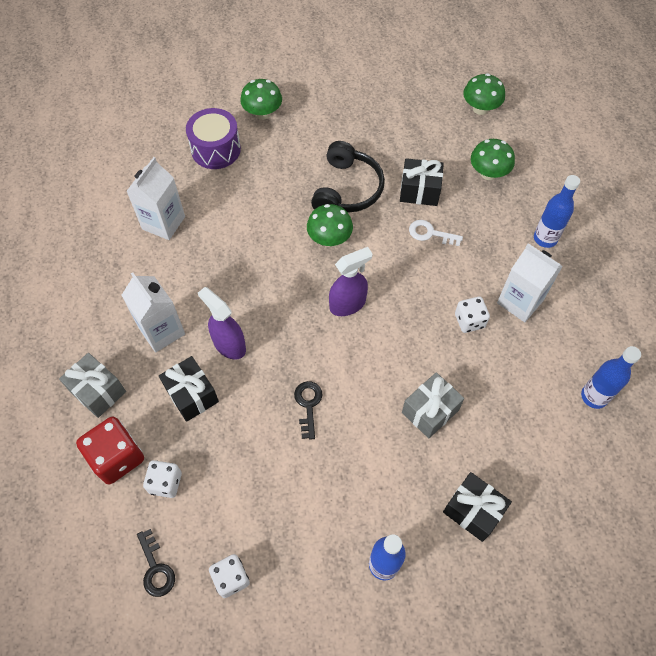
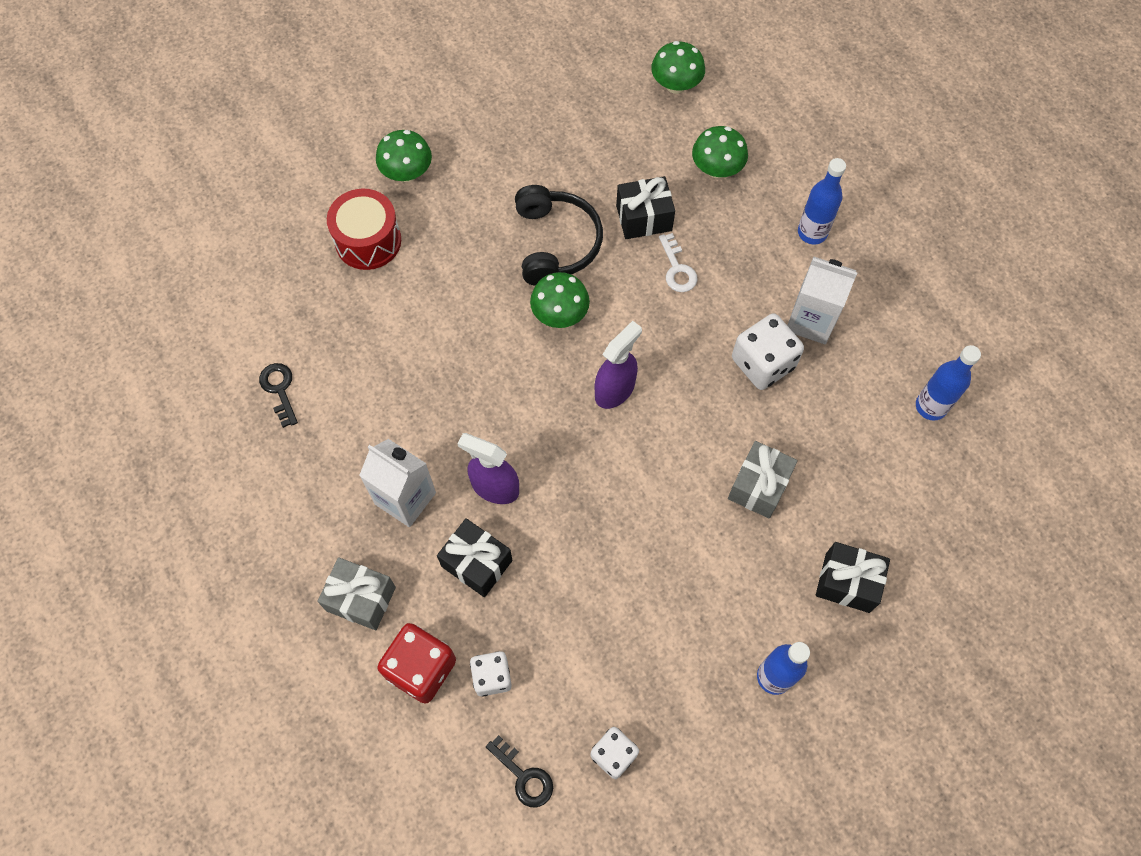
camera: 20 degrees left, 5 degrees up
(163, 223) = (345, 360): white carton -> none
(216, 149) = (368, 241): purple drum -> red drum
(308, 405) = (618, 527): black key -> black key (279, 390)
(430, 233) = (677, 269): white key -> white key turned 105 degrees counterclockwise
(469, 321) = (763, 363): white dice -> white dice, size x1.58

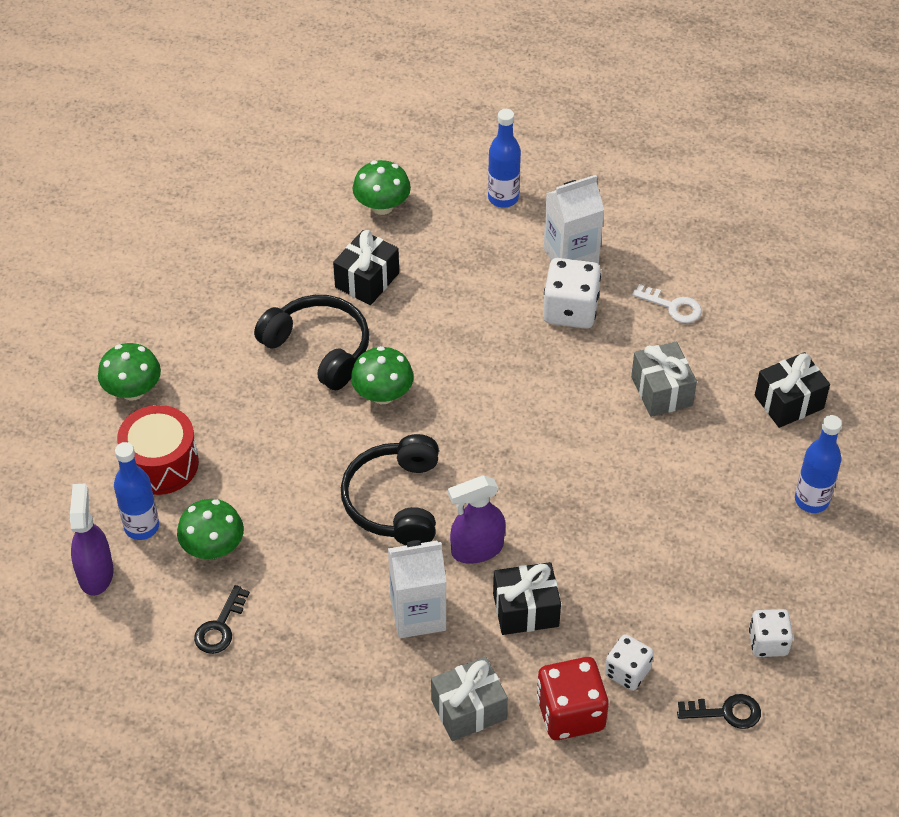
camera: 45 degrees left, 15 degrees down
(279, 390) = (220, 627): black key -> black key turned 90 degrees counterclockwise
(481, 401) = (395, 501): none -> black headphones
(615, 390) = (486, 412): purple spray bottle -> purple spray bottle (96, 573)
(676, 85) = (280, 170): green mushroom -> green mushroom (213, 548)
(677, 269) = (434, 296): white key -> white key (673, 306)
(931, 406) = (713, 248): blue bottle -> blue bottle (141, 527)

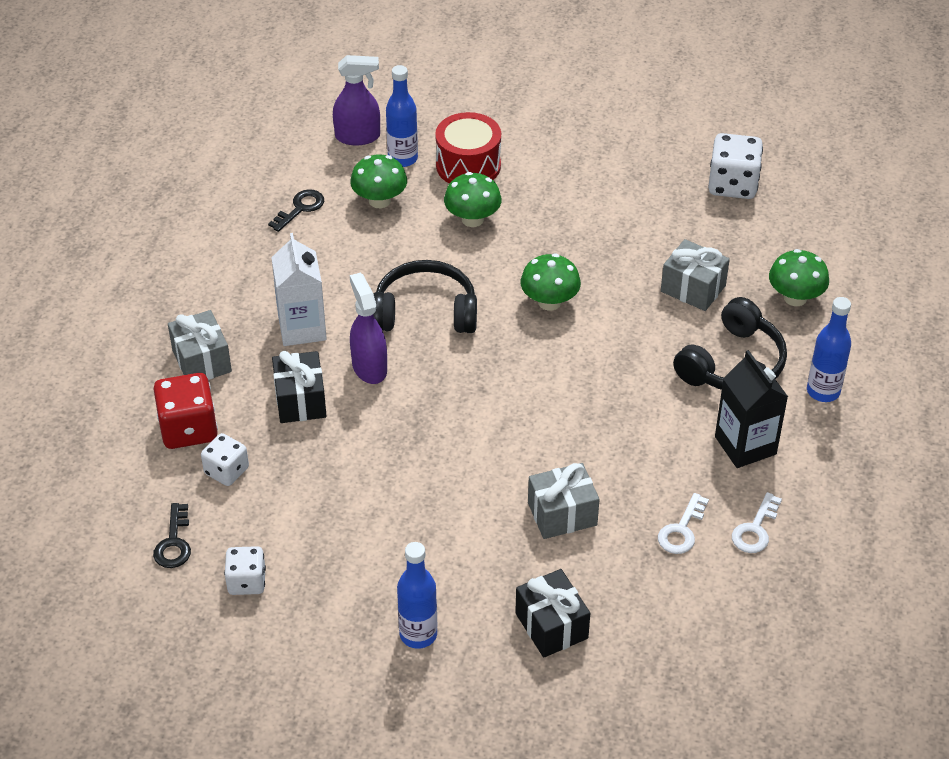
camera: 90 degrees right, 5 degrees down
(133, 390) = (547, 144): green mushroom -> green mushroom (472, 219)
(220, 627) = (300, 208): black key -> black key turned 105 degrees clockwise
(319, 348) = (603, 258): black headphones -> black headphones (733, 363)
(367, 280) = (693, 288): black gift -> grey gift
(570, 310) = (668, 443): white dice -> white dice (732, 184)
(571, 256) = (745, 445): white carton -> black carton
(667, 257) = (755, 529): none -> white key

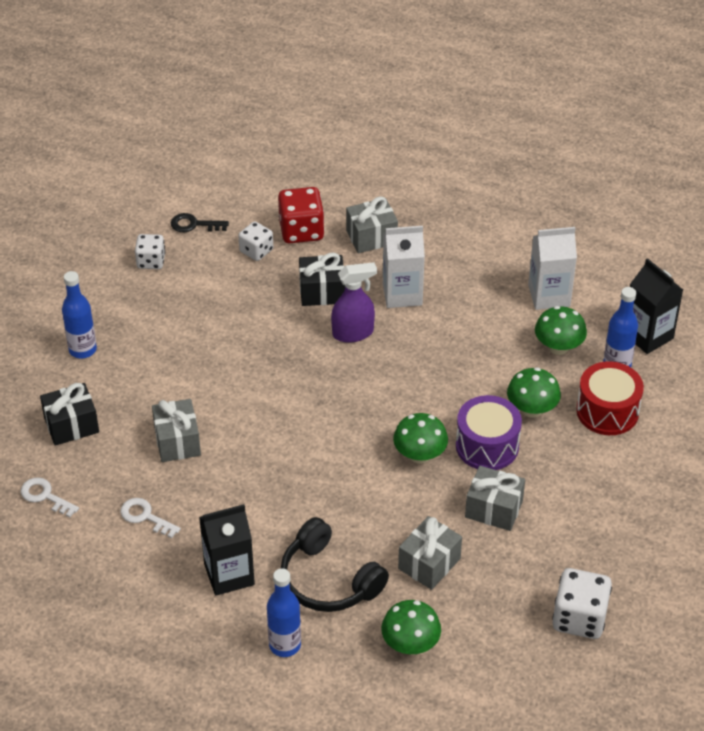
camera: 95 degrees right, 0 degrees up
(300, 208) = (549, 295): black key -> white carton
(358, 137) = (647, 335): purple spray bottle -> black carton
(425, 312) = (414, 371): black headphones -> none
(528, 251) = (487, 446): none -> purple drum
(613, 244) = (493, 509): none -> grey gift
(755, 529) = (136, 567): white key -> white key (45, 496)

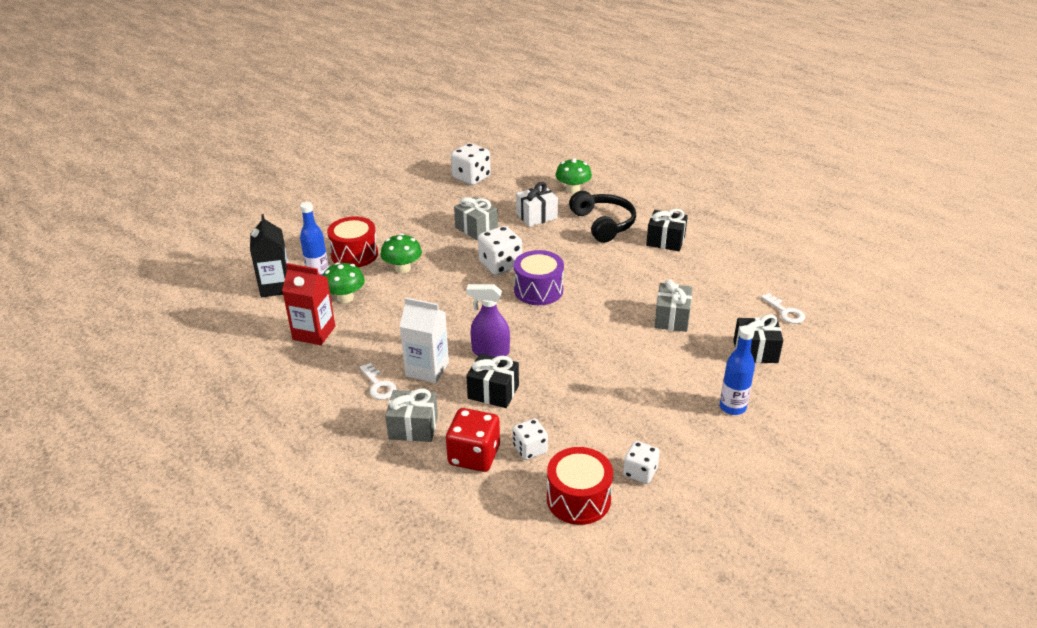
camera: 155 degrees left, 10 degrees down
(145, 517) = (712, 282): white key -> white key (378, 385)
(194, 224) = (578, 499): black key -> red drum
(229, 574) = (665, 241): black carton -> black gift
(285, 645) = (646, 205): blue bottle -> none
(420, 455) = (500, 265): green mushroom -> white dice
(429, 563) = (536, 216): grey gift -> white gift
(487, 446) = (451, 258): purple drum -> purple drum (538, 290)
(549, 295) = (314, 333): white carton -> red carton

